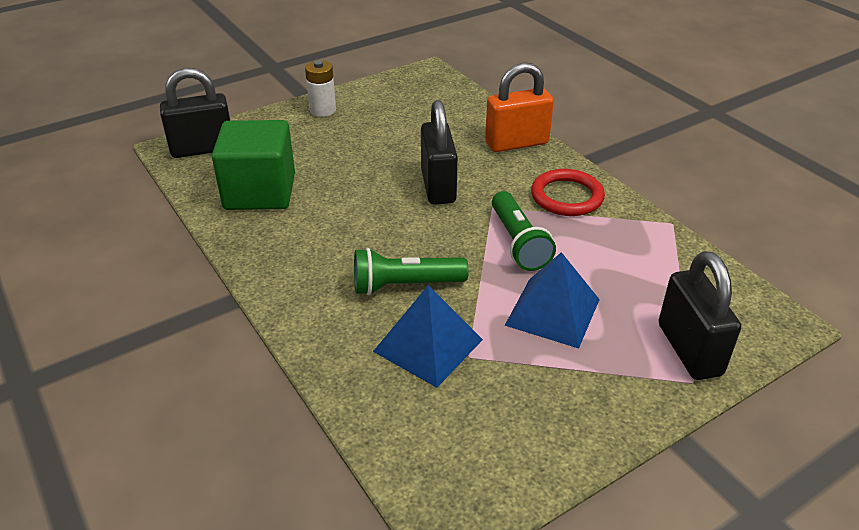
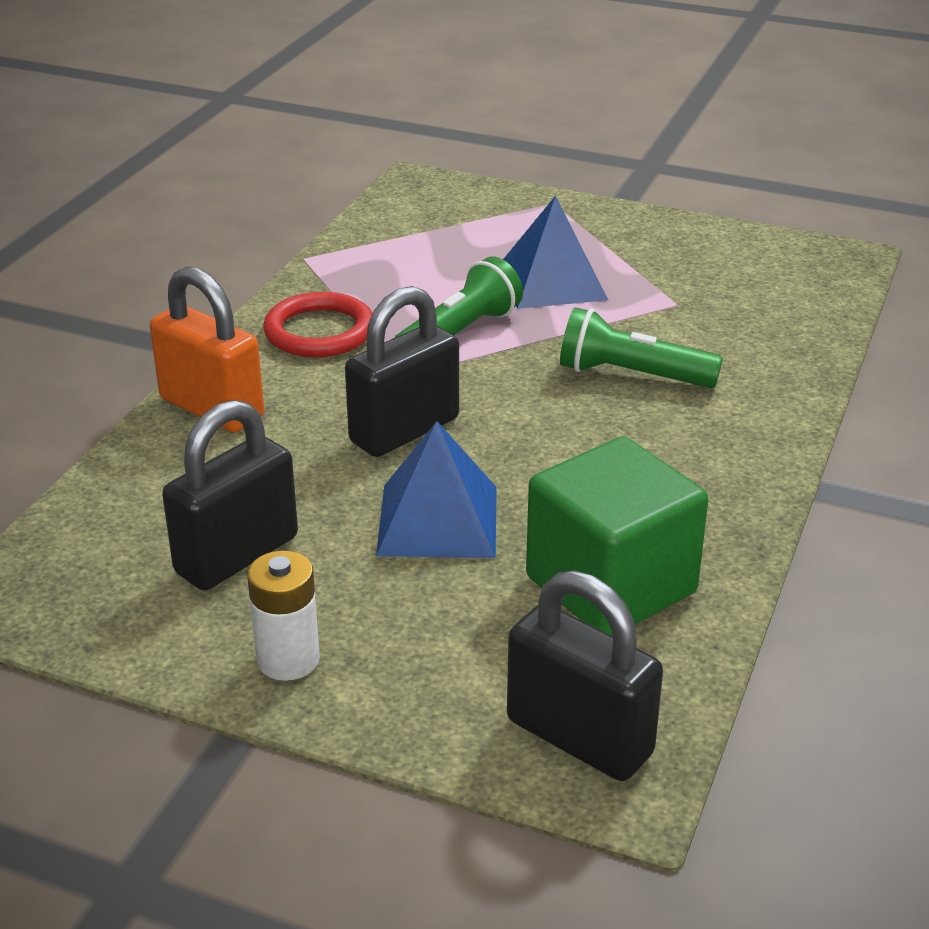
camera: 125 degrees left, 5 degrees down
(405, 285) = (632, 375): green flashlight -> green flashlight turned 150 degrees clockwise
(428, 345) = (696, 328): blue pyramid -> blue pyramid (438, 520)
(689, 349) = (513, 211): black padlock -> black padlock (237, 555)

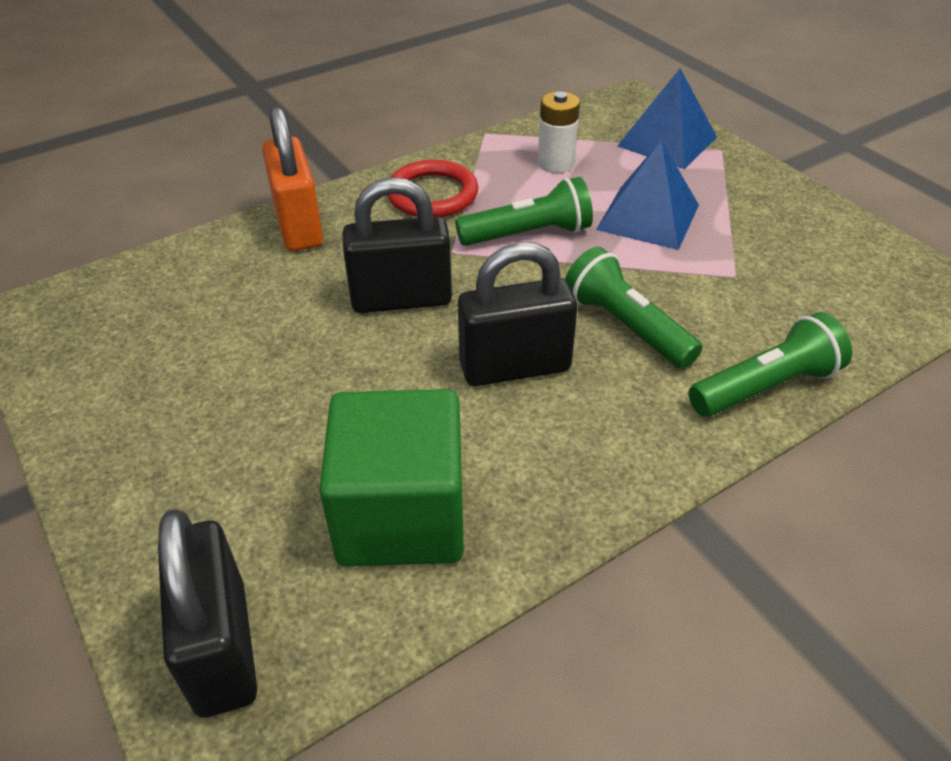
camera: 35 degrees right, 10 degrees up
(237, 555) = (186, 348): black padlock -> black padlock (515, 367)
(288, 659) = (120, 451): white battery -> white battery (556, 163)
(438, 520) = (341, 387): blue pyramid -> blue pyramid (667, 141)
(786, 377) = (765, 387): none -> green flashlight

